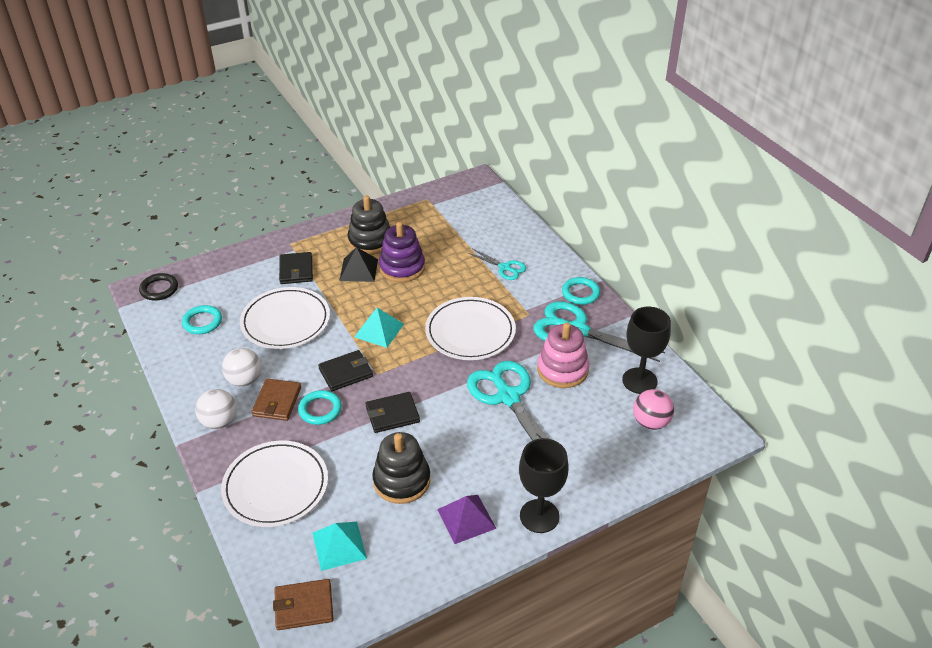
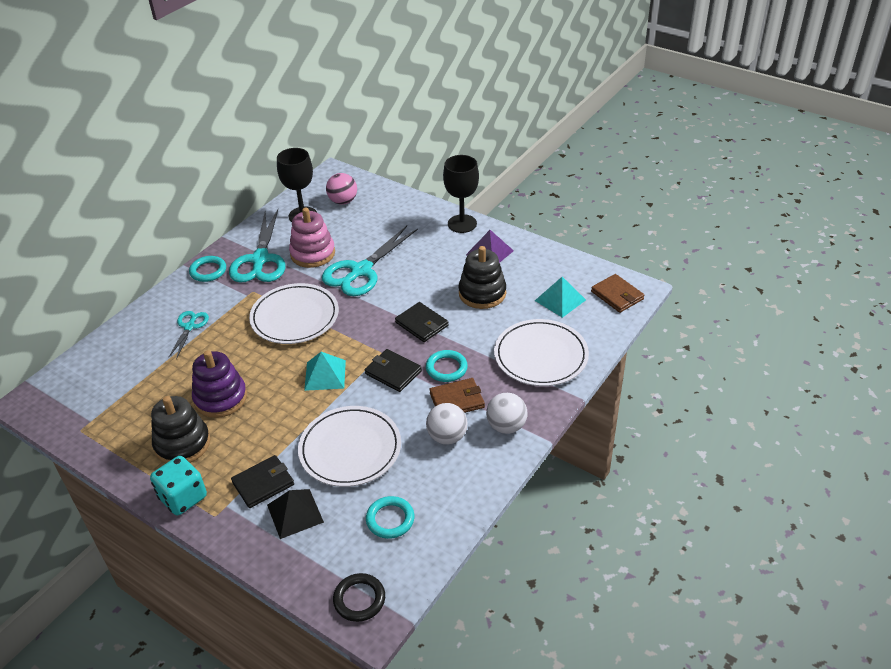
camera: 115 degrees left, 0 degrees up
(319, 233) = (183, 497): none -> turquoise dice
(358, 269) = (239, 430): black pyramid -> black pyramid (295, 513)

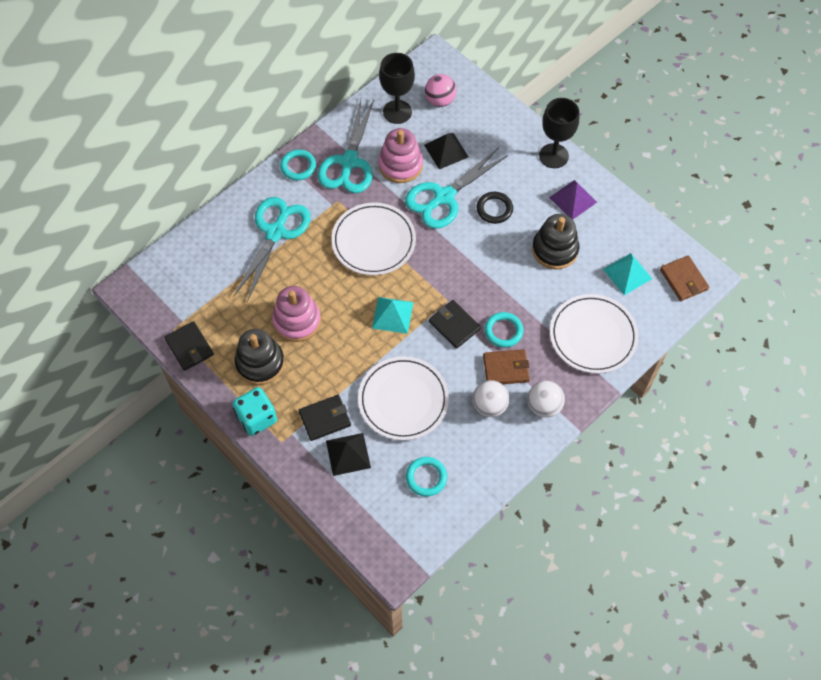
camera: 10 degrees right, 20 degrees up
(189, 327) = (275, 232): turquoise scissors -> turquoise scissors, size x1.91
(220, 398) = (297, 321): purple stacking toy -> pink stacking toy
(356, 236) = (446, 151): none -> black pyramid
(359, 599) = (389, 545): black ring -> black ring (494, 209)
(422, 324) = (490, 275): black wallet -> black wallet (189, 347)

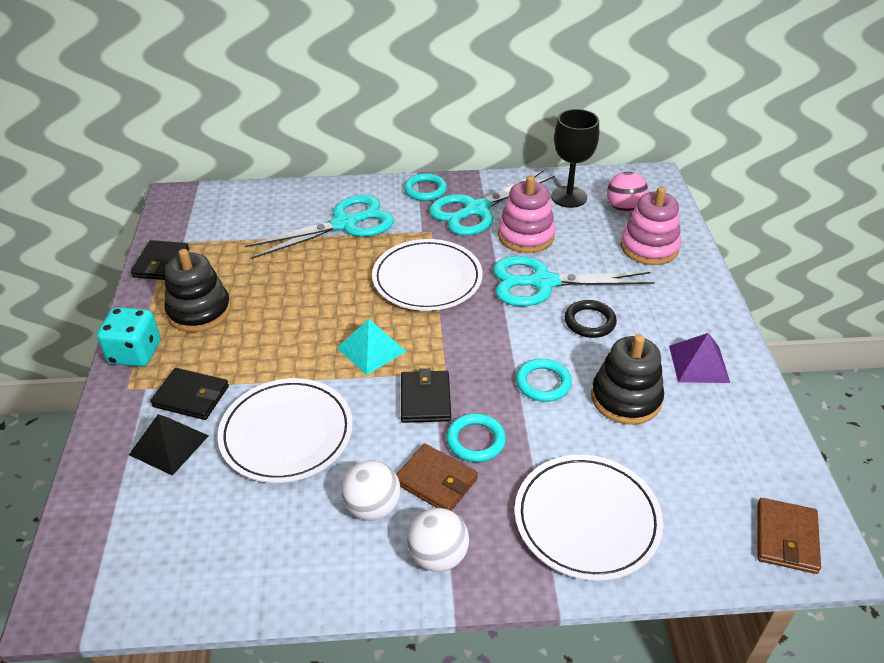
camera: 40 degrees right, 20 degrees down
(297, 321) = (275, 299): pink stacking toy -> pink stacking toy (649, 247)
(426, 477) = (213, 531): turquoise ring -> turquoise ring (543, 383)
(446, 151) = (587, 248): black pyramid -> none
(553, 156) = (713, 312): black goblet -> none
(627, 274) = (704, 480): turquoise pyramid -> none

